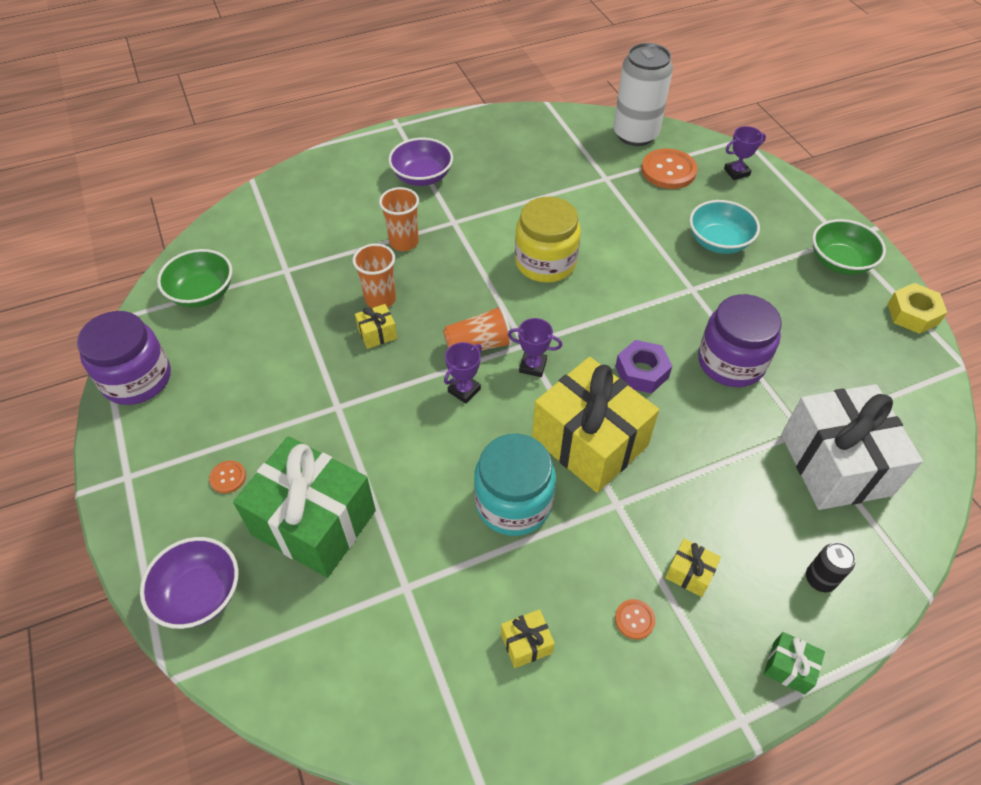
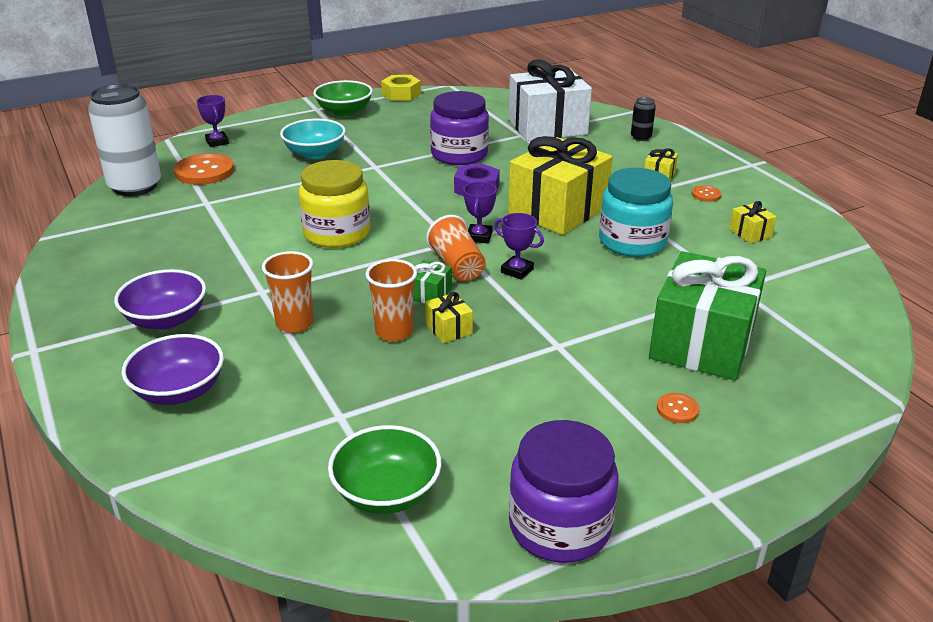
camera: 95 degrees left, 20 degrees down
(199, 594) = (815, 404): purple bowl -> purple bowl (179, 391)
(789, 668) = (708, 150): green gift -> green gift (430, 294)

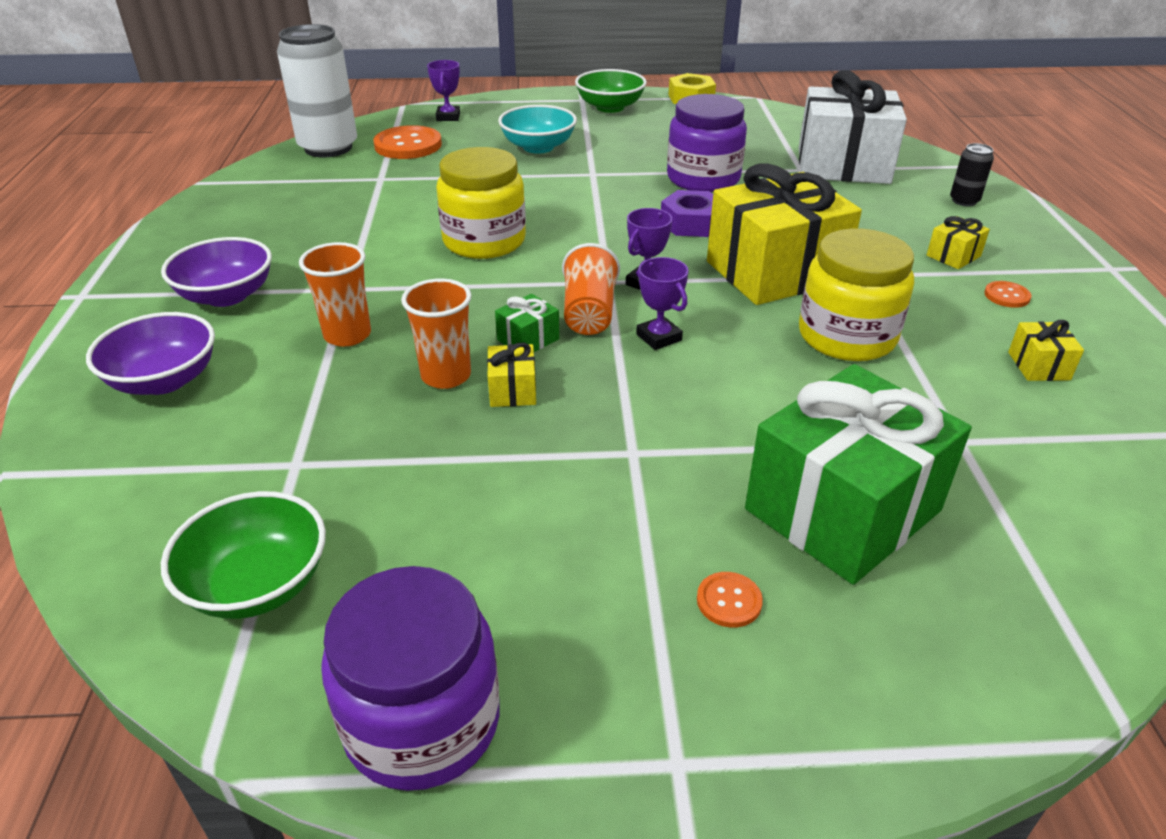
camera: 25 degrees right, 5 degrees up
(632, 242) = (846, 336): turquoise jar -> yellow jar

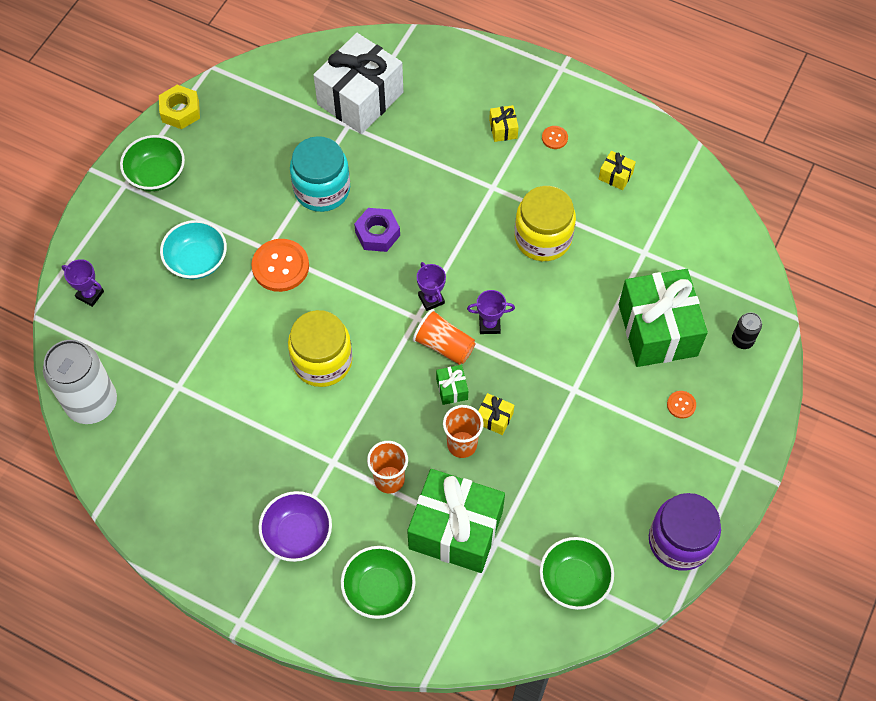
camera: 60 degrees left, 25 degrees up
(164, 380) = (379, 589): purple bowl -> green bowl
(296, 416) = (455, 530): none -> green gift
(408, 145) = (128, 345): orange button -> orange button (280, 266)
(703, 178) = (322, 189): purple jar -> turquoise jar
(774, 272) = (462, 227): yellow gift -> none
(964, 201) = (449, 72): black can -> black can (742, 340)

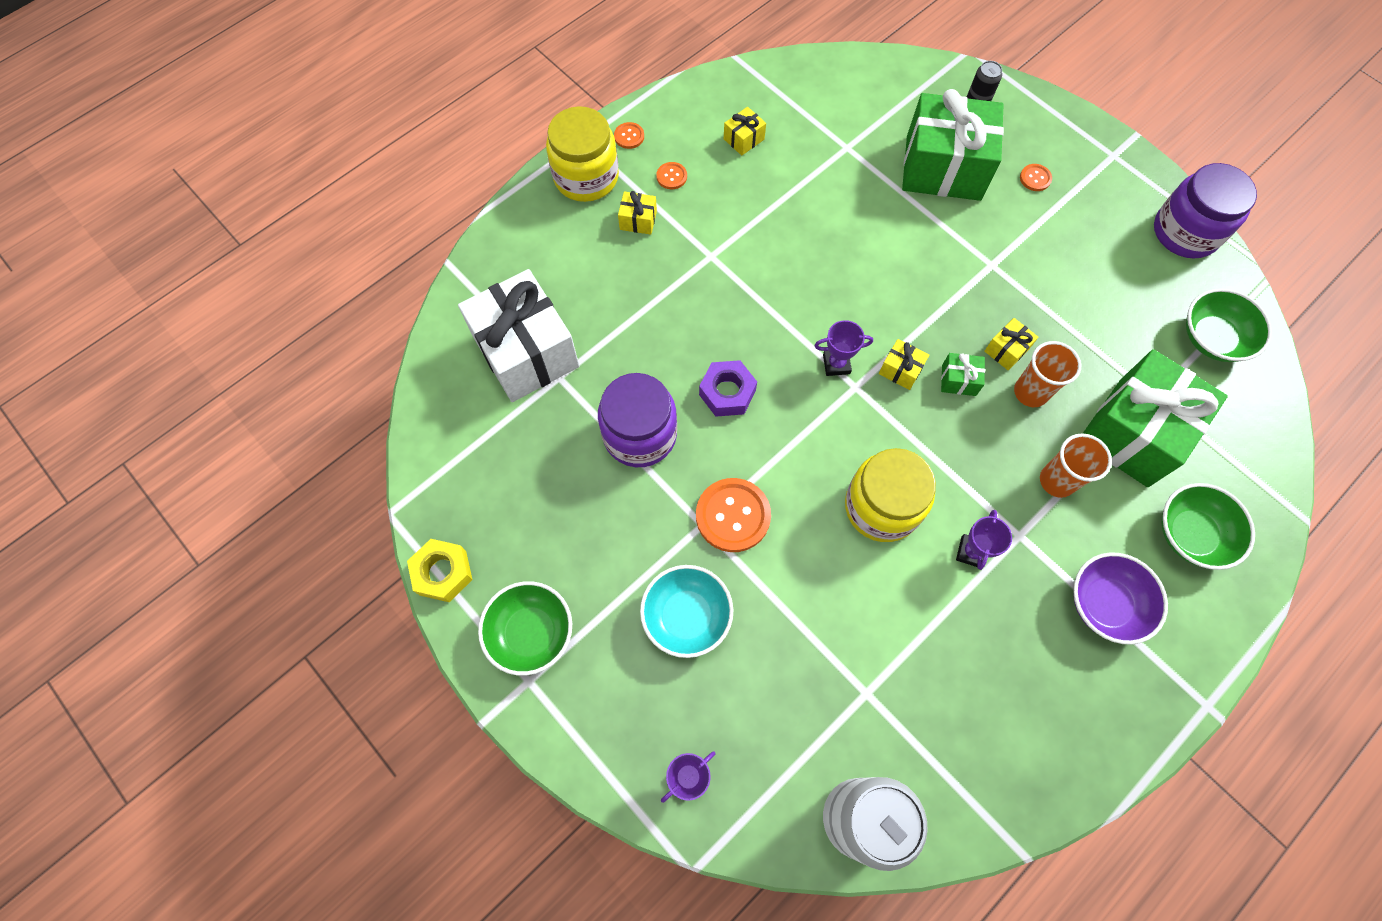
camera: 70 degrees left, 5 degrees up
(322, 189) = (640, 434): turquoise jar -> purple jar
(444, 345) = (900, 370): orange cup -> yellow gift
(489, 325) = (888, 317): purple trophy -> purple trophy (971, 552)
(543, 238) = (796, 230): yellow jar -> yellow jar (586, 177)
(579, 97) = (629, 136): none -> orange button

